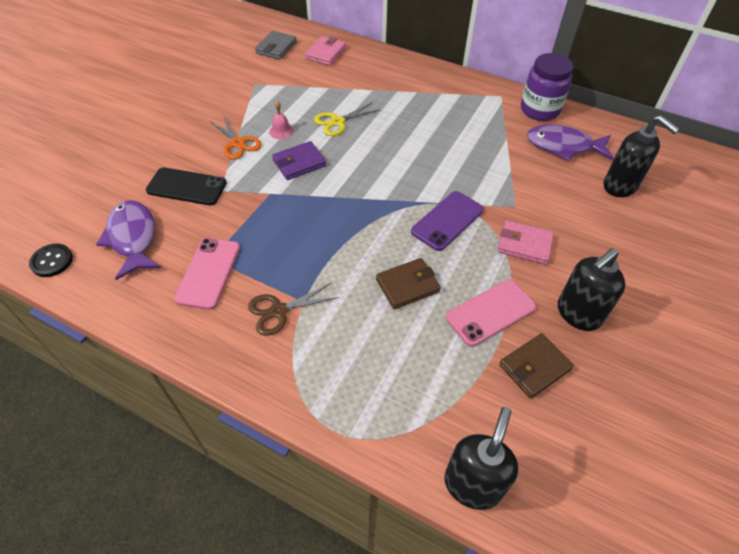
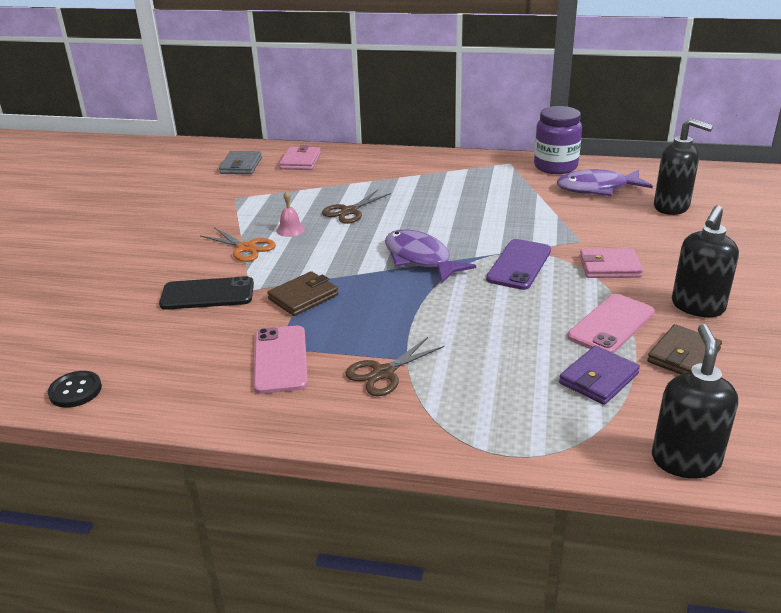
camera: 15 degrees left, 20 degrees down
(133, 238) = (168, 350): purple fish -> purple fish (420, 259)
(299, 163) = (327, 251): purple wallet -> purple wallet (598, 379)
(337, 122) = (349, 211): yellow scissors -> brown scissors
(407, 285) = (511, 322): brown wallet -> brown wallet (303, 297)

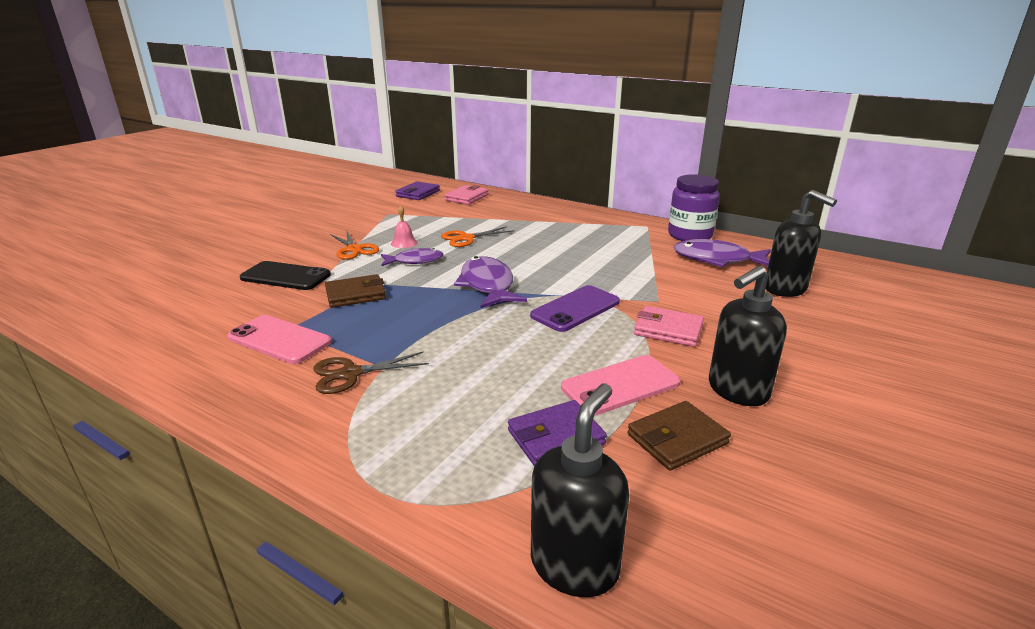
camera: 20 degrees right, 5 degrees down
(75, 391) = (105, 325): black button -> none
(241, 166) = (418, 193): grey wallet -> purple wallet
(280, 359) = (279, 340): pink phone -> pink phone turned 75 degrees counterclockwise
(324, 248) = (415, 261): none -> purple fish
(349, 211) = (466, 238): brown scissors -> orange scissors

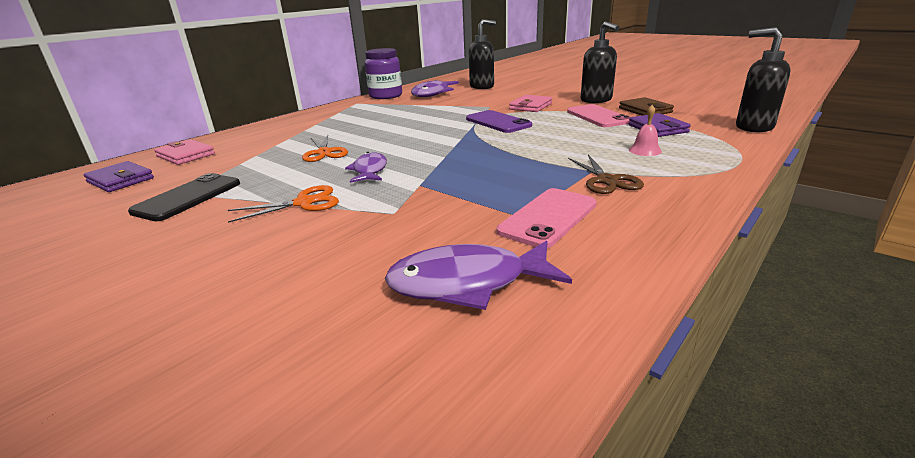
camera: 80 degrees left, 0 degrees up
(285, 276) = (368, 237): black phone -> black phone (188, 197)
(356, 294) = (445, 191): brown wallet -> none
(404, 243) = (308, 178): pink bell -> pink bell (645, 150)
(487, 285) = (446, 144): purple fish -> purple fish (467, 283)

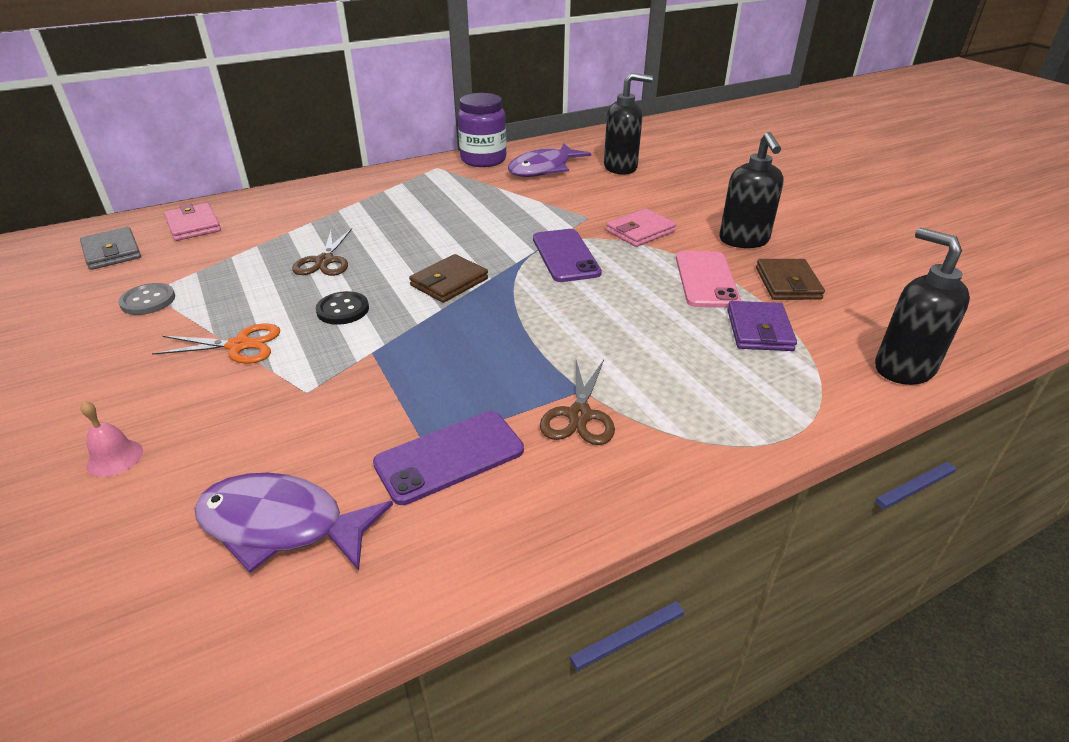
camera: 20 degrees right, 10 degrees up
(120, 180) = (112, 252): purple wallet -> grey wallet
(188, 197) = (148, 301): black phone -> grey button
(324, 152) = (325, 261): orange scissors -> brown scissors
(369, 170) = (343, 310): purple fish -> black button
(434, 145) = (449, 282): none -> brown wallet
(548, 217) = (449, 457): pink phone -> purple phone
(645, 150) = (690, 371): pink bell -> pink bell (115, 458)

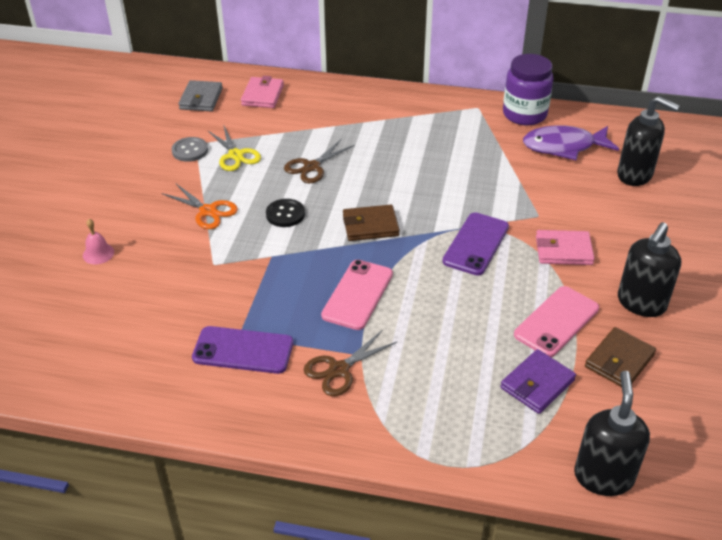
camera: 40 degrees right, 5 degrees up
(217, 283) = (235, 155): none -> yellow scissors
(281, 525) = (134, 338): purple fish -> none
(510, 341) = (357, 295): none -> pink phone

